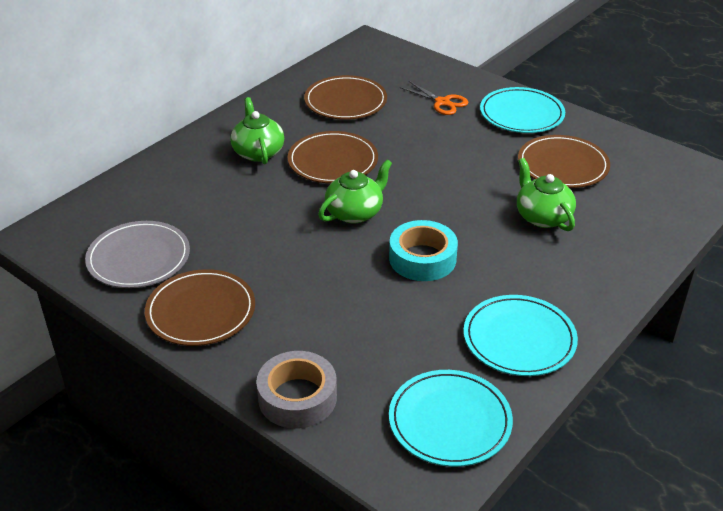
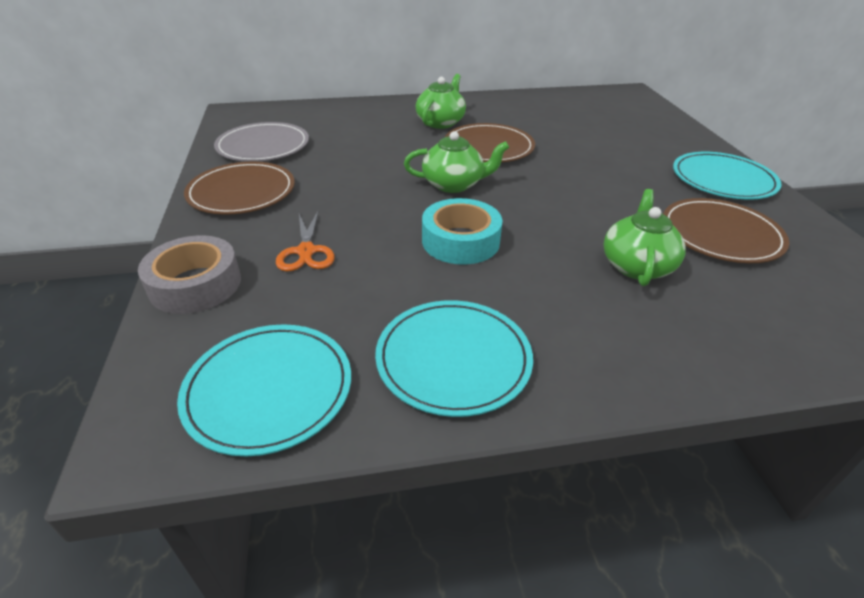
camera: 40 degrees right, 0 degrees up
(345, 101) = (557, 118): brown plate -> none
(442, 102) = (646, 145): orange scissors -> orange scissors (306, 251)

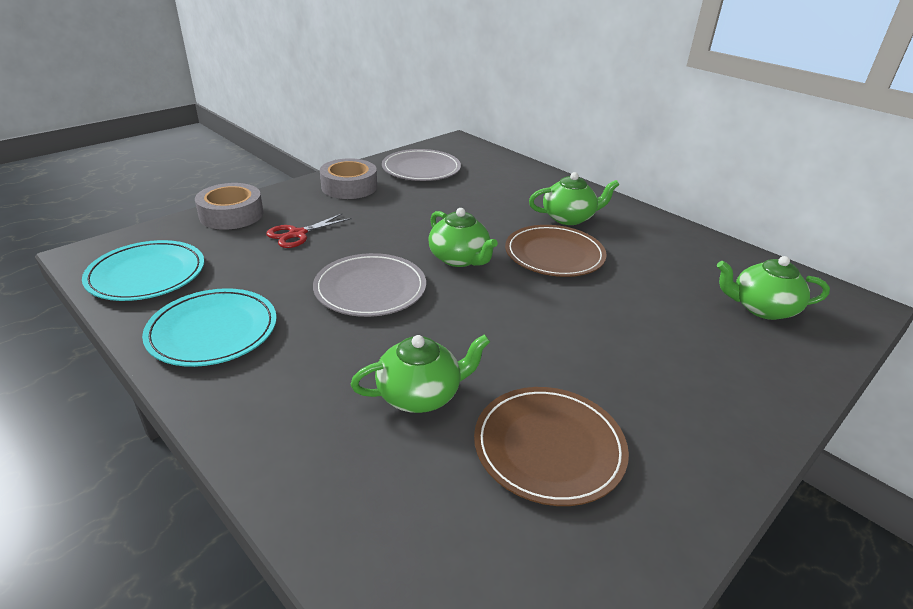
camera: 55 degrees right, 5 degrees down
(242, 192) = (349, 187): brown plate -> grey tape
(306, 251) = (297, 234): orange scissors -> red scissors
(460, 241) = (370, 289): turquoise tape -> grey plate
(614, 115) = (762, 308): none -> green teapot
(723, 180) = (702, 430): turquoise plate -> none

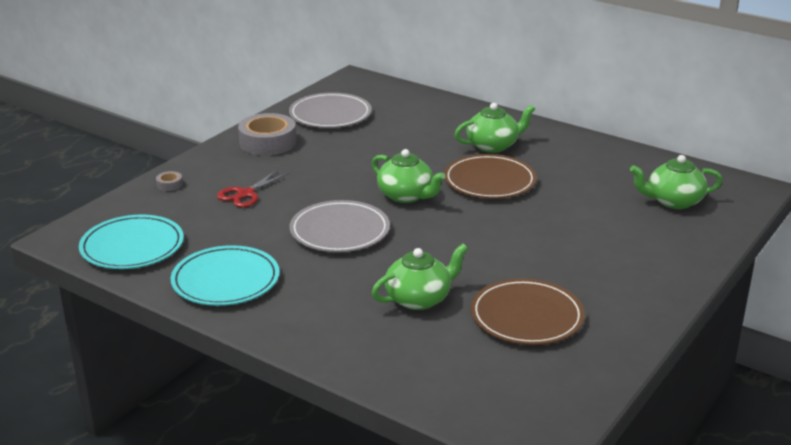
camera: 10 degrees left, 5 degrees down
(231, 214) = (169, 184): grey tape -> grey tape, size x0.42

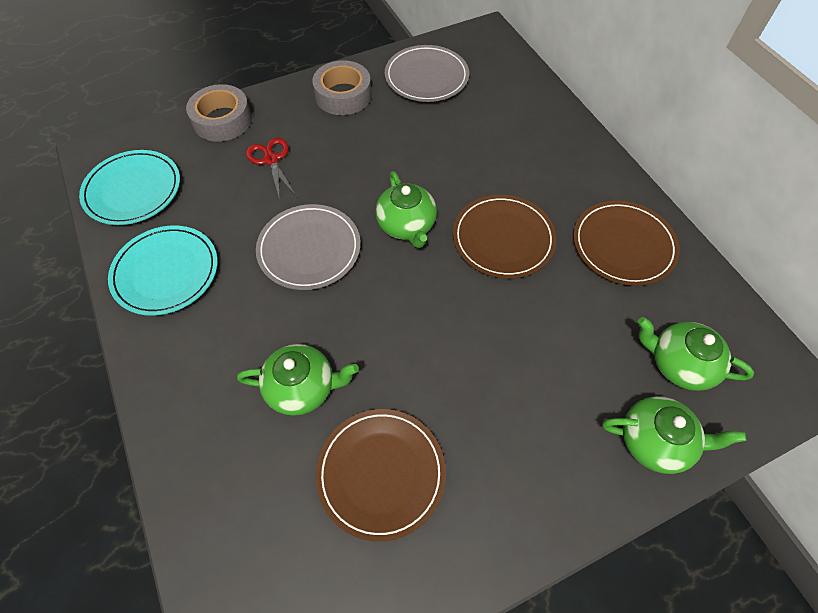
camera: 30 degrees right, 30 degrees up
(169, 184) = (222, 120): grey tape -> grey tape, size x2.38
(245, 194) = (271, 160): red scissors -> red scissors turned 90 degrees clockwise
(493, 146) = (547, 185): green teapot -> green teapot (655, 441)
(579, 159) = (623, 245): none -> brown plate

